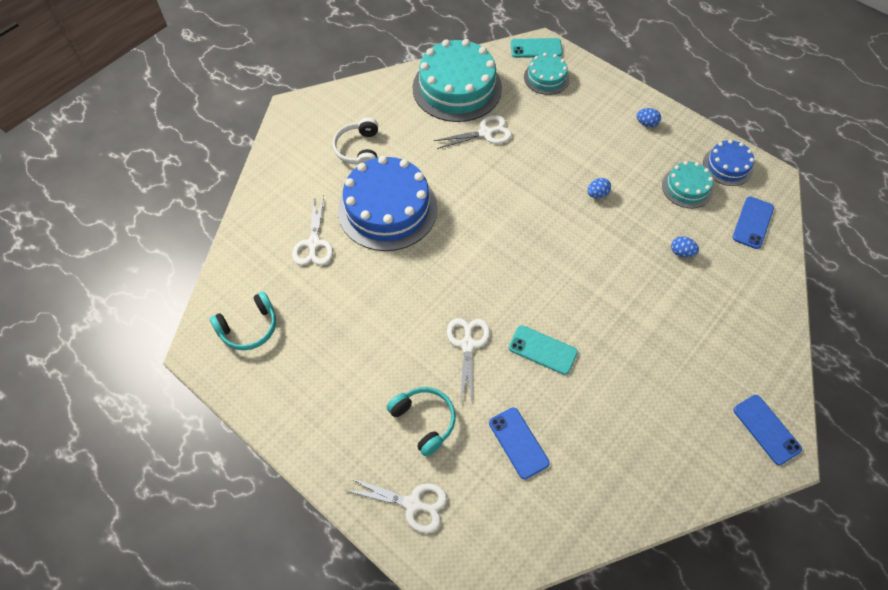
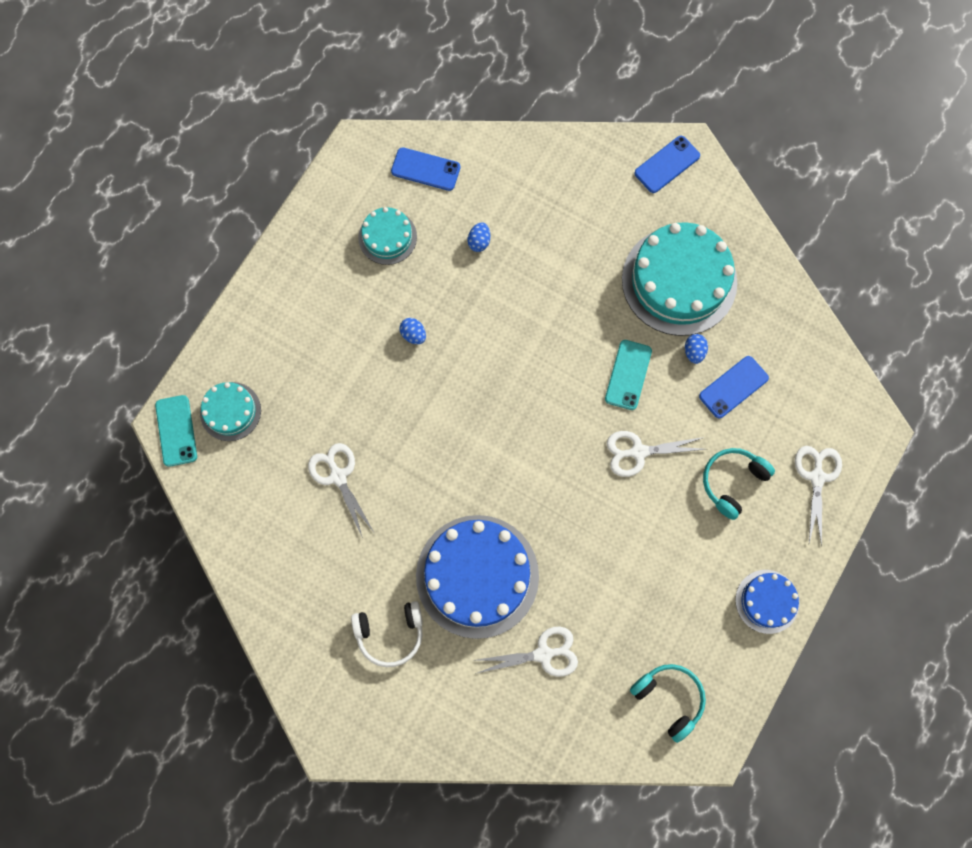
camera: 100 degrees left, 15 degrees up
(457, 88) = (264, 525): turquoise cake -> turquoise cake (679, 281)
(646, 123) = (294, 284): blue egg -> blue egg (694, 352)
(727, 166) = (348, 193): blue cake -> blue cake (767, 601)

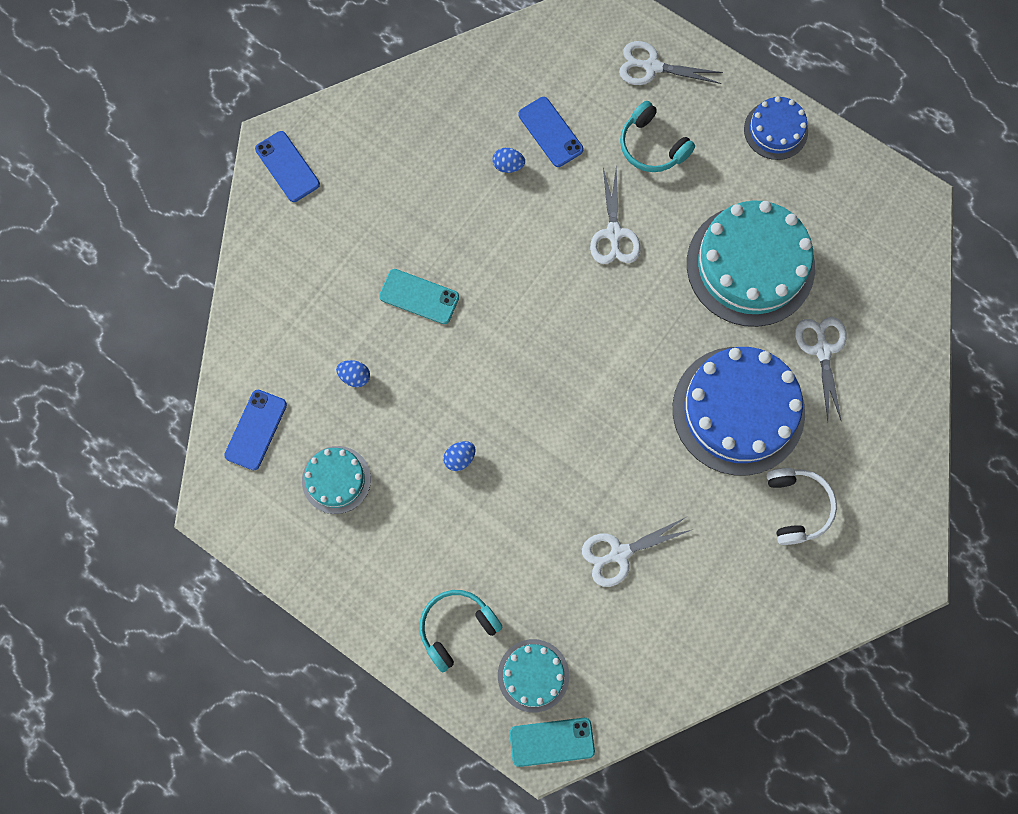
camera: 85 degrees left, 0 degrees up
(628, 375) = (528, 234): turquoise phone -> turquoise phone (419, 296)
(669, 698) = (869, 233): turquoise headphones -> turquoise headphones (456, 628)
(679, 281) = (426, 171): turquoise cake -> turquoise cake (750, 265)

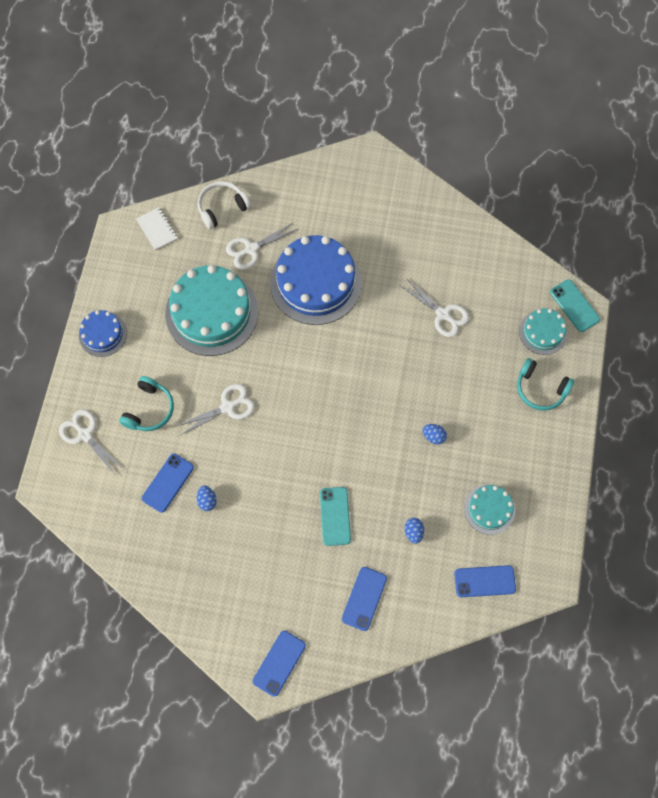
camera: 115 degrees left, 5 degrees down
(308, 286) = (364, 598): none -> blue phone
(652, 67) = (85, 435): white scissors -> white scissors turned 150 degrees clockwise
(796, 507) = (361, 227): white headphones -> white headphones (222, 208)
(900, 246) = (157, 229): none -> white notebook

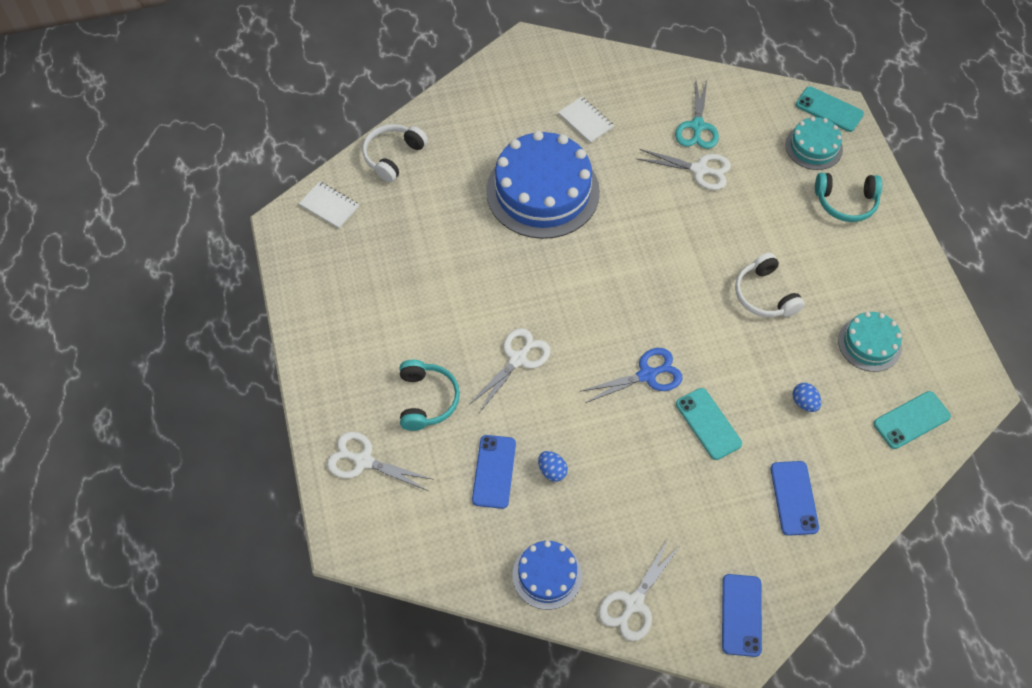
camera: 25 degrees left, 10 degrees down
(103, 334) = (324, 341): blue cake -> blue cake (547, 575)
(211, 312) = (442, 267): turquoise cake -> none
(251, 249) = (450, 185): white scissors -> white scissors (633, 603)
(312, 460) = (647, 375): none -> blue scissors
(379, 237) = (585, 121): none -> white notebook
(433, 436) = (765, 295): blue egg -> white headphones
(462, 277) = (697, 126): none -> turquoise scissors
(484, 581) = (911, 420): blue phone -> turquoise phone

